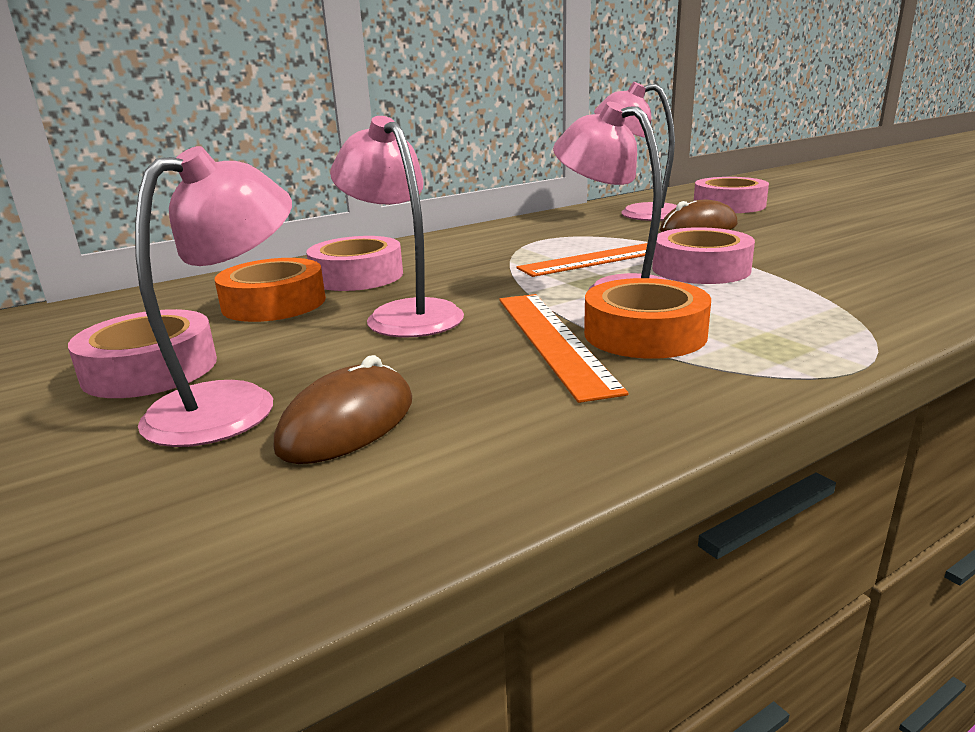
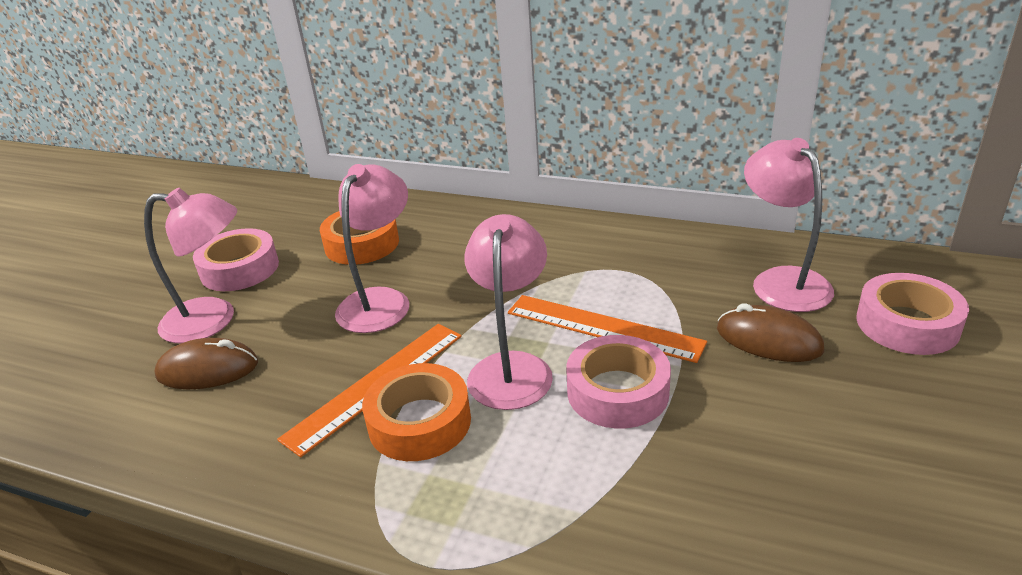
camera: 55 degrees right, 10 degrees up
(357, 276) = (439, 242): pink tape -> none

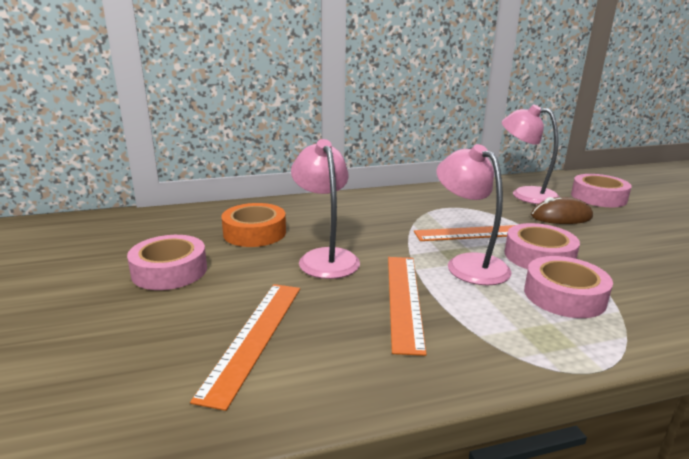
camera: 40 degrees left, 10 degrees down
(208, 369) = (254, 337): brown mouse -> orange ruler
(213, 320) = (201, 307): pink lamp -> none
(419, 422) = (466, 307): orange tape -> none
(550, 460) = (564, 296): none -> pink tape

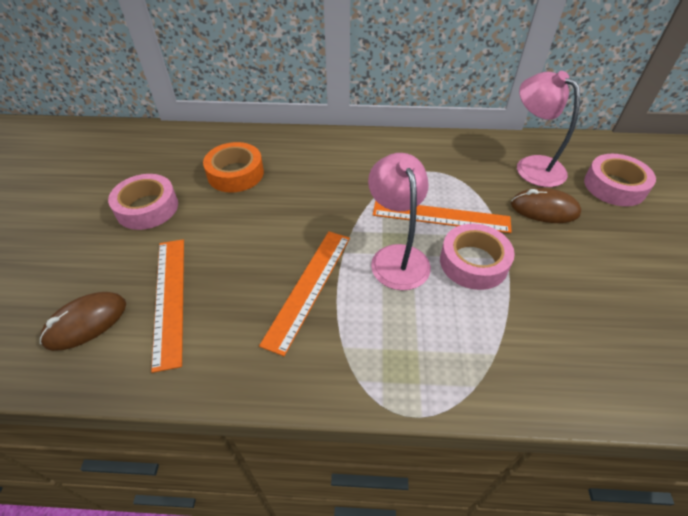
camera: 20 degrees right, 25 degrees up
(157, 379) = (86, 323): none -> brown mouse
(254, 337) = (169, 299): orange ruler -> orange ruler turned 45 degrees counterclockwise
(325, 257) = (275, 219): pink lamp -> none
(564, 296) = (457, 321): pink tape -> none

